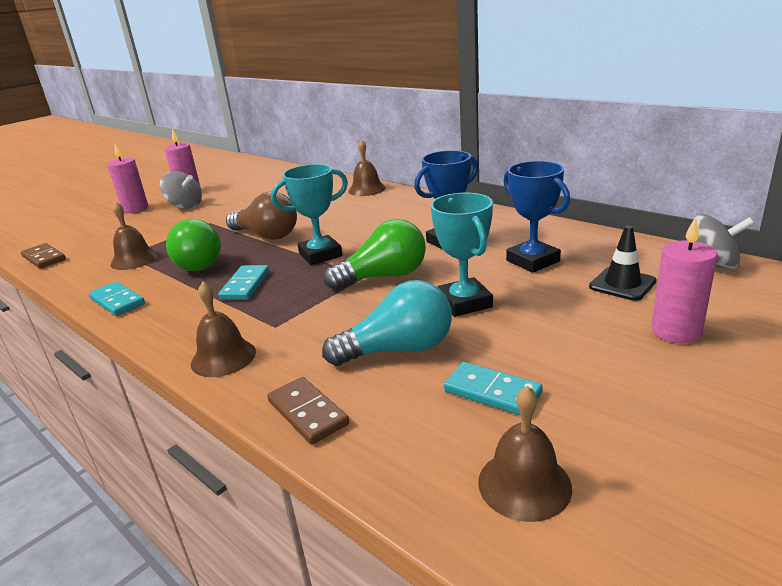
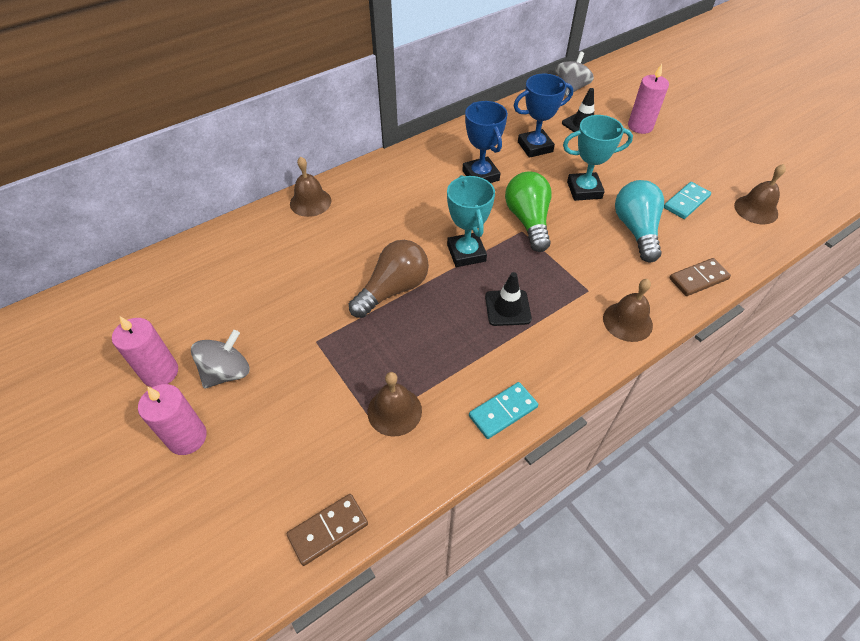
camera: 80 degrees left, 25 degrees up
(195, 263) = (436, 349): green light bulb -> none
(245, 285) = (507, 308): turquoise domino -> black traffic cone

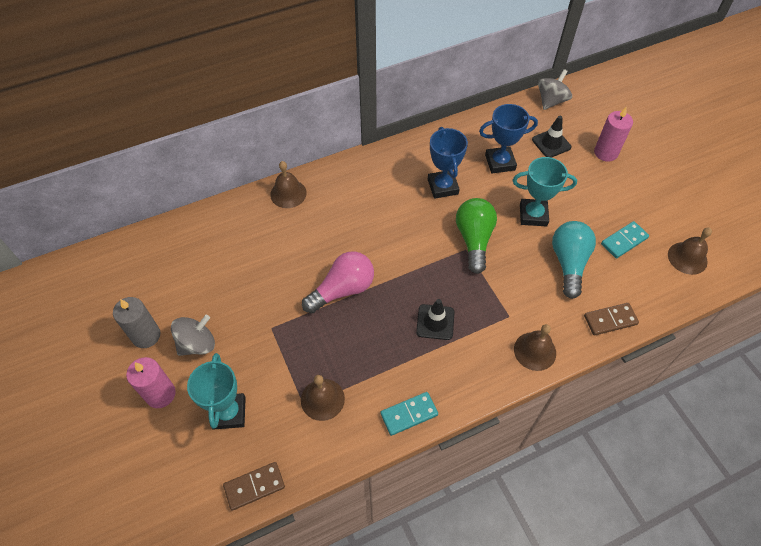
camera: 10 degrees right, 5 degrees up
(160, 372) = (146, 335): pink candle -> grey candle
(393, 289) = (342, 290): brown light bulb -> pink light bulb
(466, 253) = (412, 264): turquoise trophy -> turquoise trophy (229, 413)

